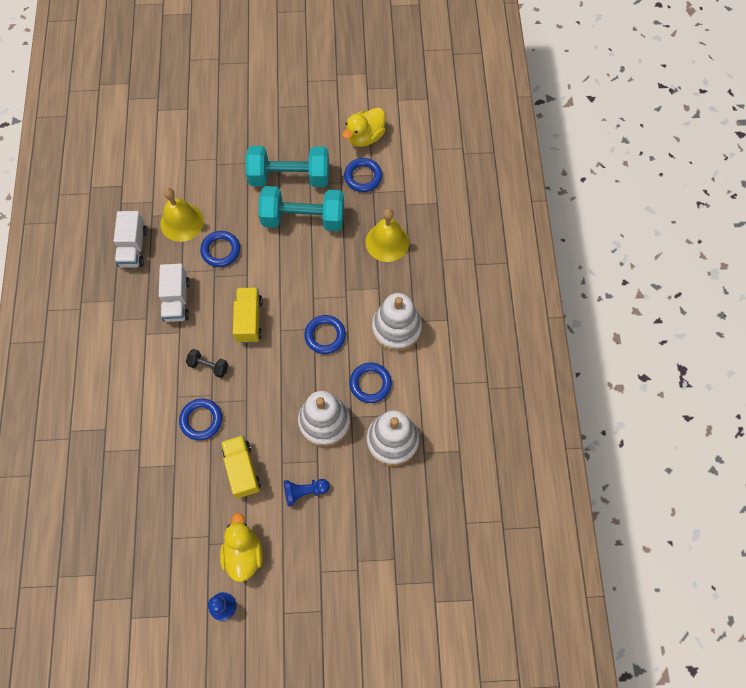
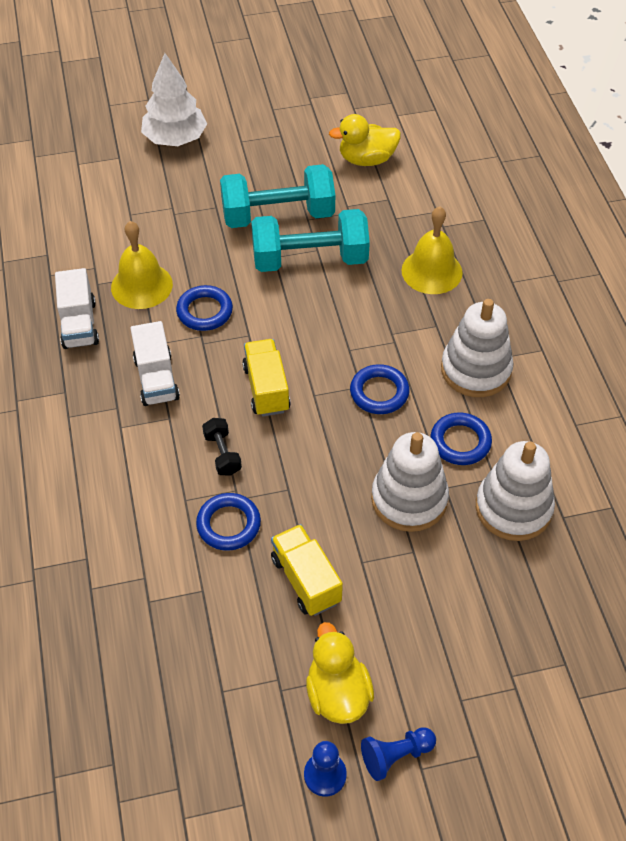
camera: 10 degrees left, 15 degrees down
(209, 366) = (222, 454): black dumbbell -> black dumbbell turned 60 degrees clockwise
(231, 98) = (175, 139): none -> white tree
(304, 491) = (406, 595): blue pawn -> blue pawn (396, 756)
(363, 177) = (377, 203): blue ring -> none
(365, 137) = (366, 159): yellow duck -> yellow duck turned 45 degrees clockwise

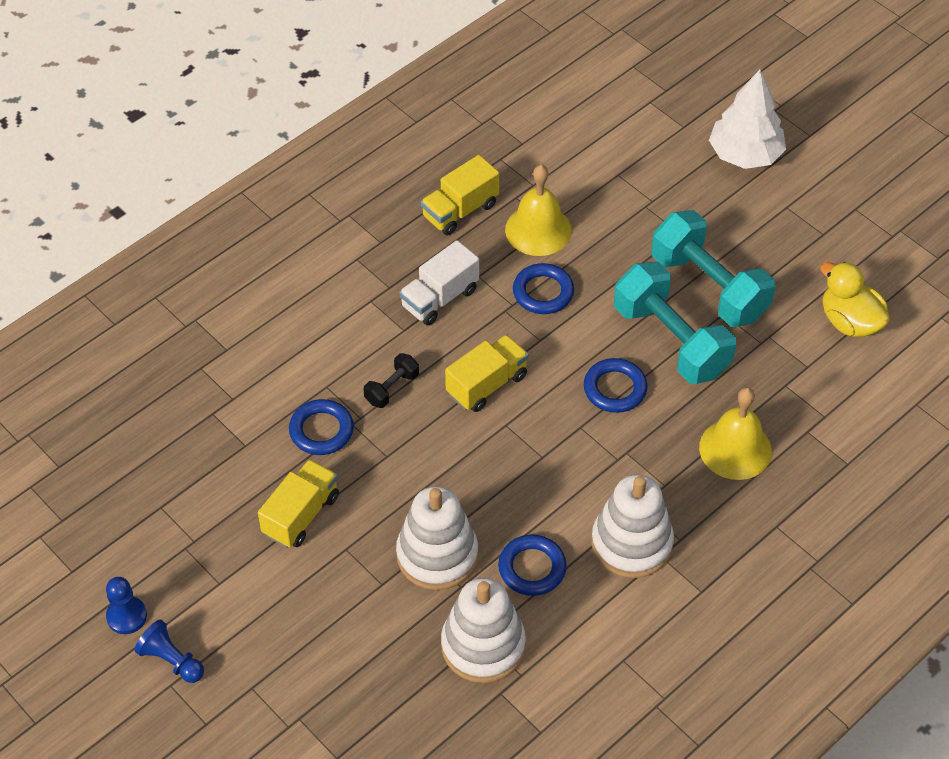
camera: 60 degrees right, 0 degrees up
(79, 324) = (460, 211): white truck -> yellow truck
(337, 694) = (205, 591): yellow duck -> none
(379, 392) = (545, 475): blue ring -> blue ring (615, 389)

